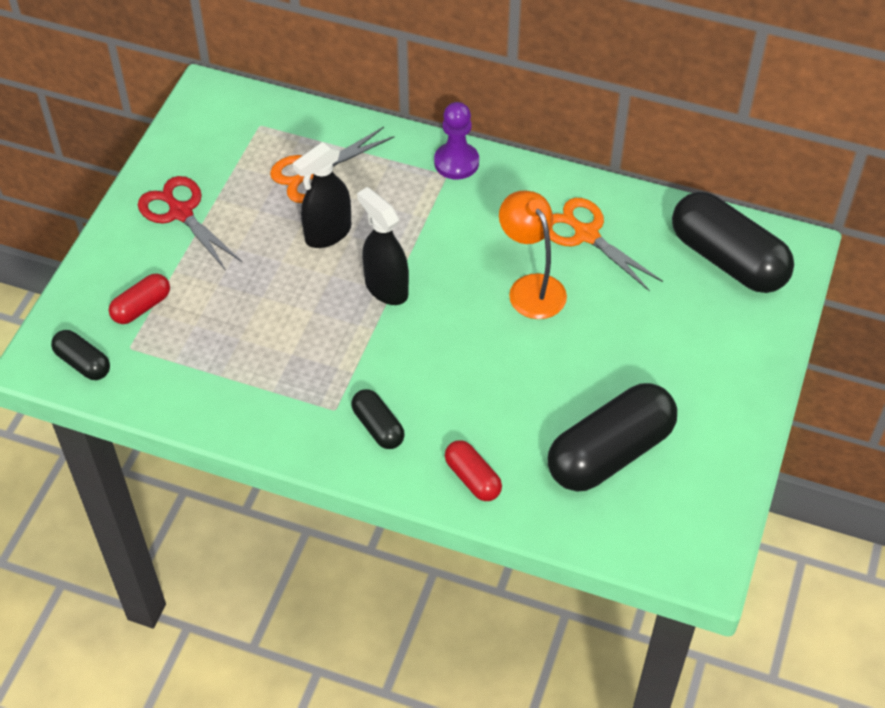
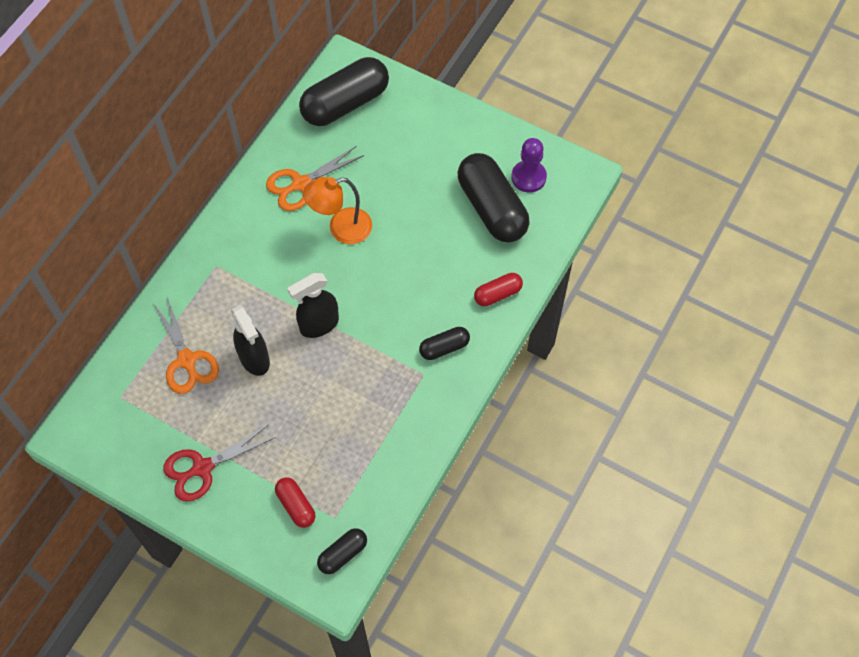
camera: 80 degrees left, 10 degrees up
(456, 162) = (205, 257): purple pawn -> purple pawn (528, 177)

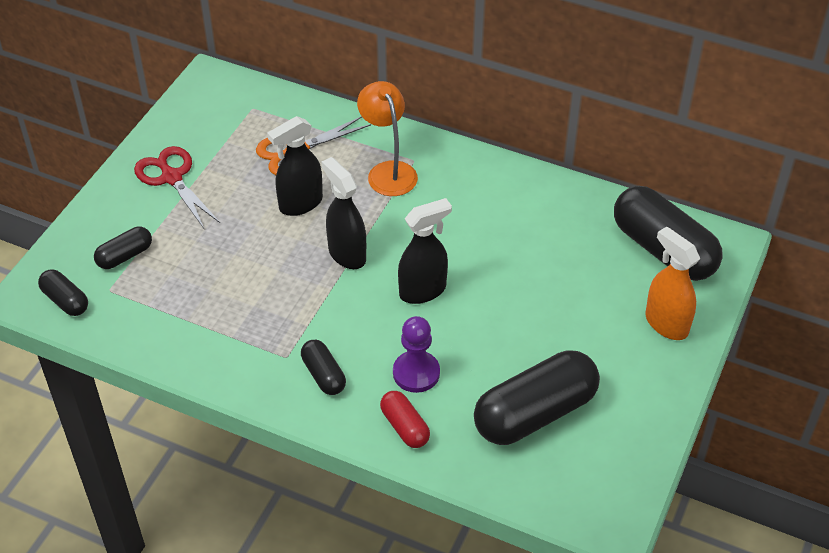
camera: 85 degrees right, 15 degrees down
(296, 505) = (125, 256): red capsule -> black capsule
(300, 184) = (535, 219): orange scissors -> none
(341, 228) = (479, 262): orange lamp -> orange lamp (388, 171)
(366, 271) = (423, 291): none -> black spray bottle
(418, 114) = (666, 323): none -> orange spray bottle
(528, 177) = (593, 453): purple pawn -> purple pawn (416, 373)

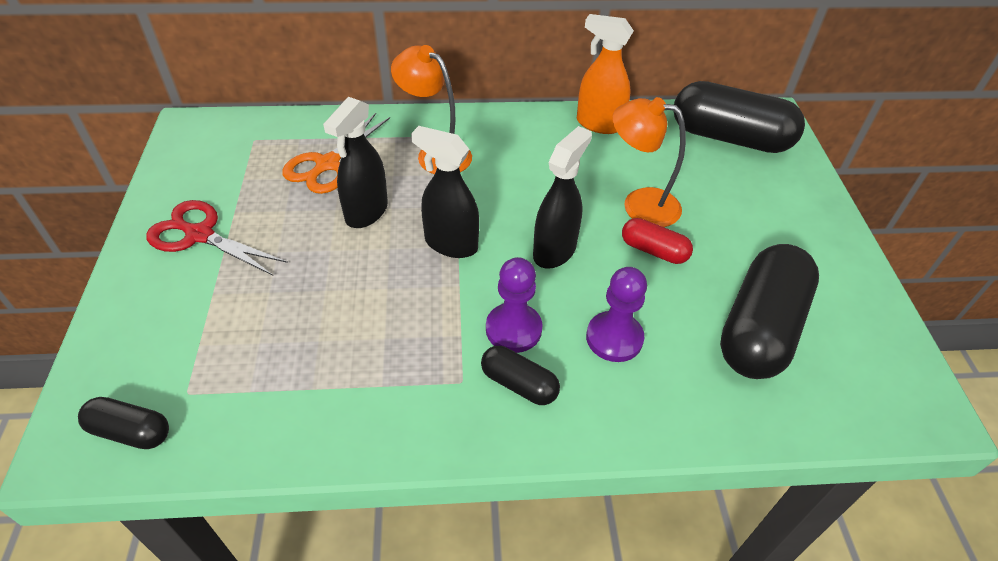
camera: 30 degrees left, 0 degrees up
(125, 256) = (187, 343): black capsule -> none
(347, 336) = (513, 329): none -> purple pawn
(405, 427) = (649, 404): red capsule -> red capsule (653, 251)
(524, 279) = (639, 204): none -> orange lamp
(666, 323) = (790, 197): orange spray bottle -> orange spray bottle (598, 124)

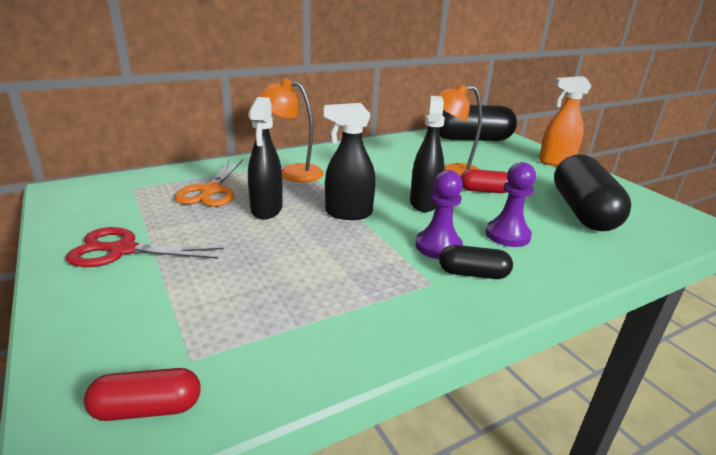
camera: 25 degrees left, 20 degrees down
(130, 431) = (147, 408): black capsule -> red capsule
(598, 124) = (390, 144): orange spray bottle -> orange spray bottle (555, 162)

